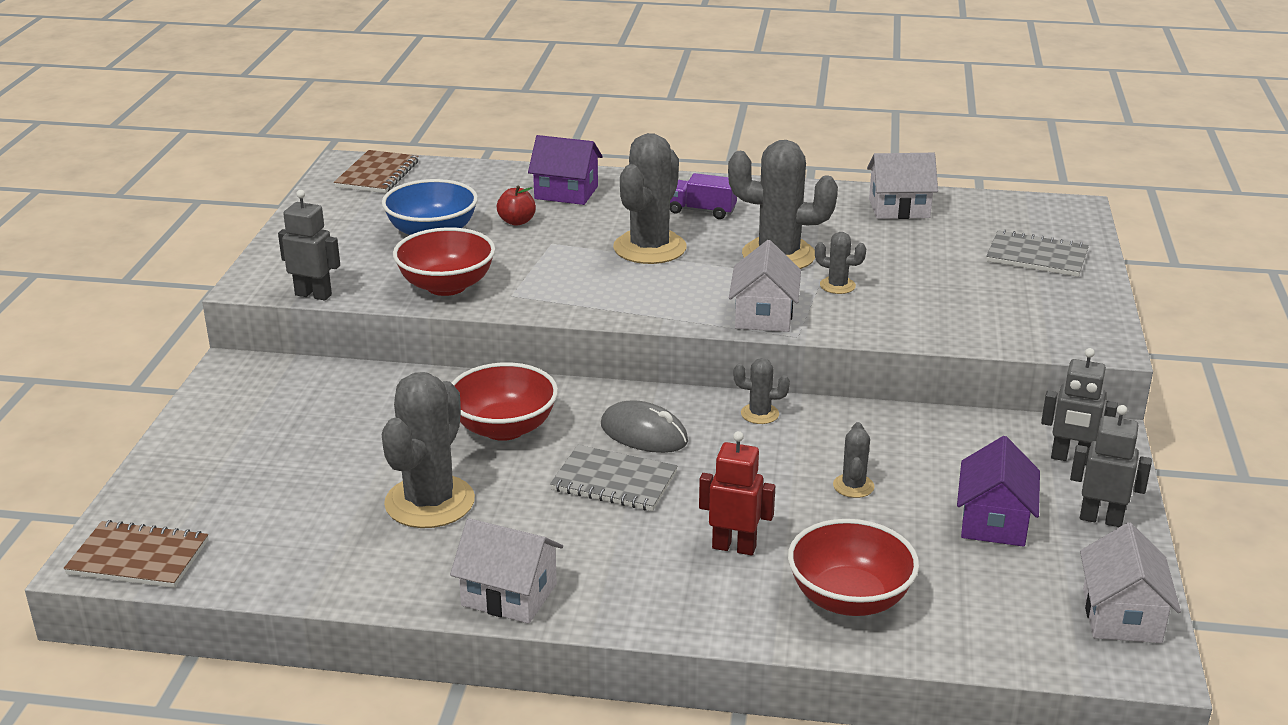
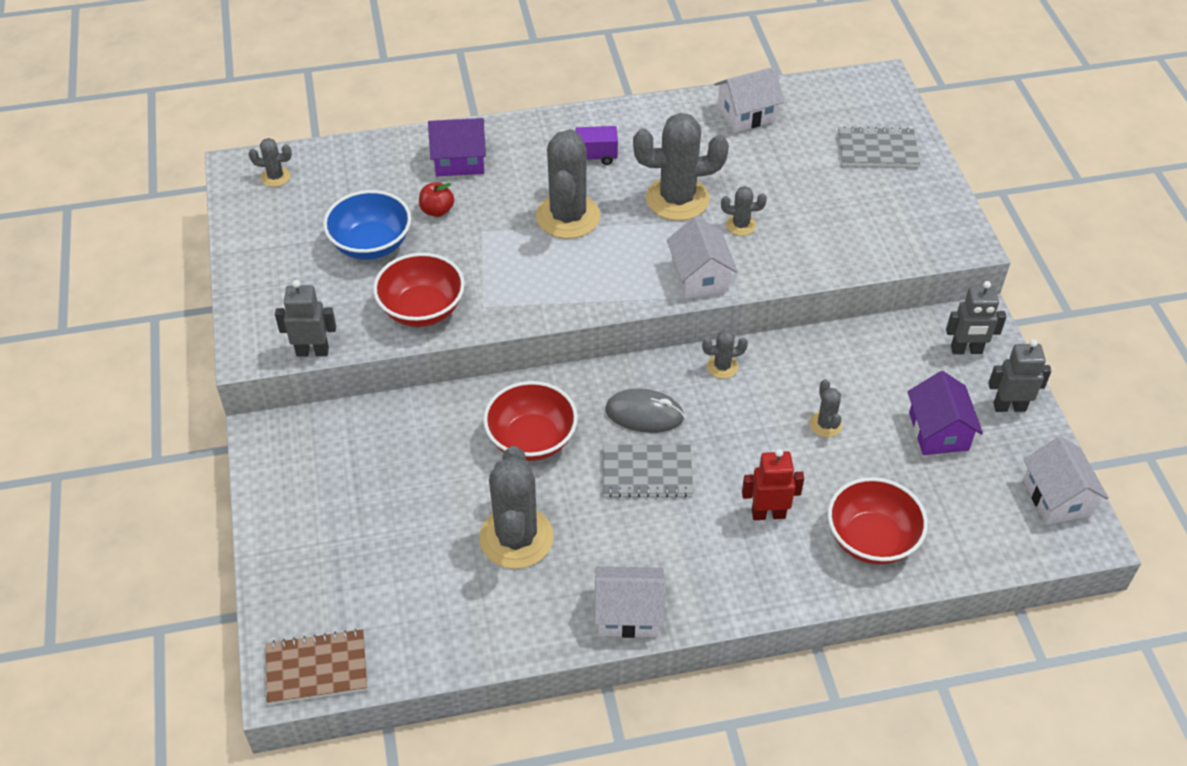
camera: 20 degrees left, 20 degrees up
(377, 174) = (275, 177): brown notebook -> grey cactus

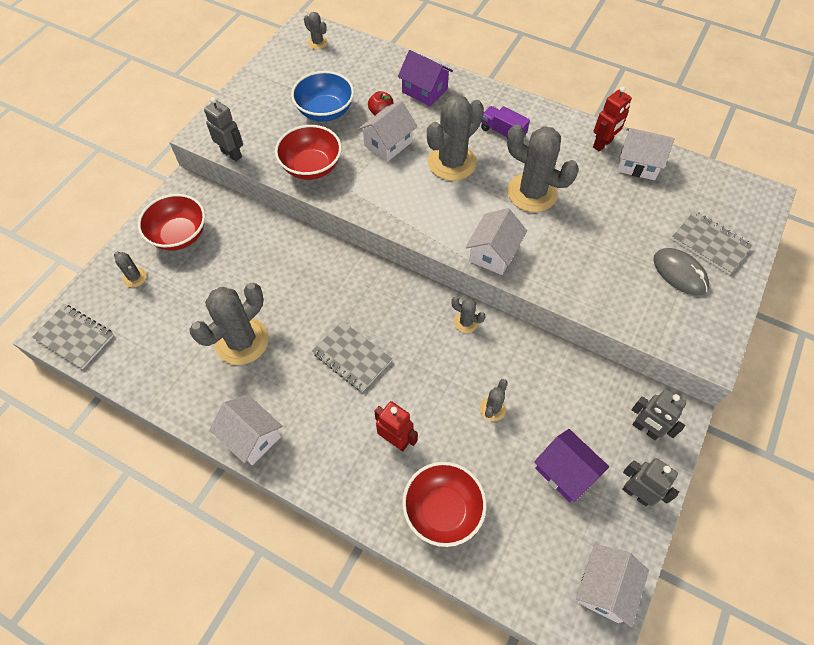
camera: 40 degrees right, 10 degrees up
(317, 668) = (74, 337): brown notebook -> grey notebook
(480, 237) = (388, 143): none -> white house
(531, 439) = (310, 288): red bowl -> red bowl (179, 235)
(644, 414) = (388, 319): grey mouse -> grey mouse (679, 273)
(696, 114) = (602, 144): none -> red robot
(740, 225) = (556, 236): grey cactus -> grey cactus (135, 277)
(938, 431) = (565, 472): purple house -> purple house turned 75 degrees counterclockwise

